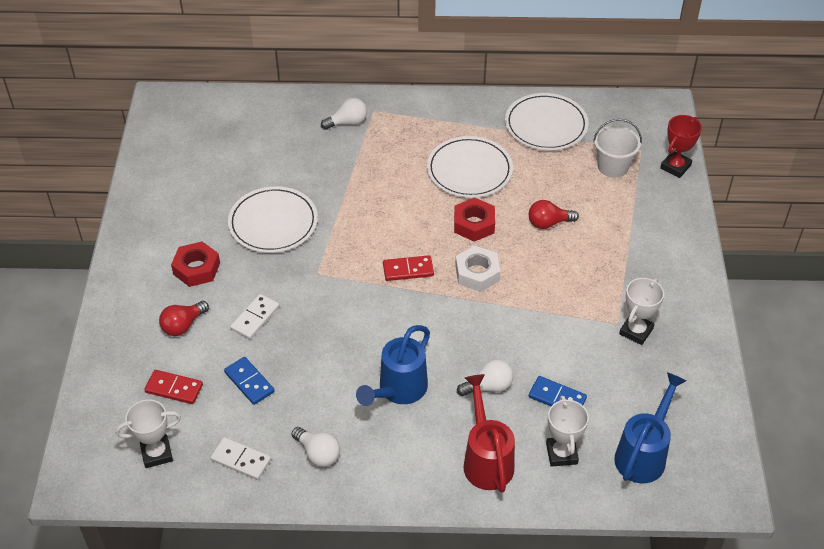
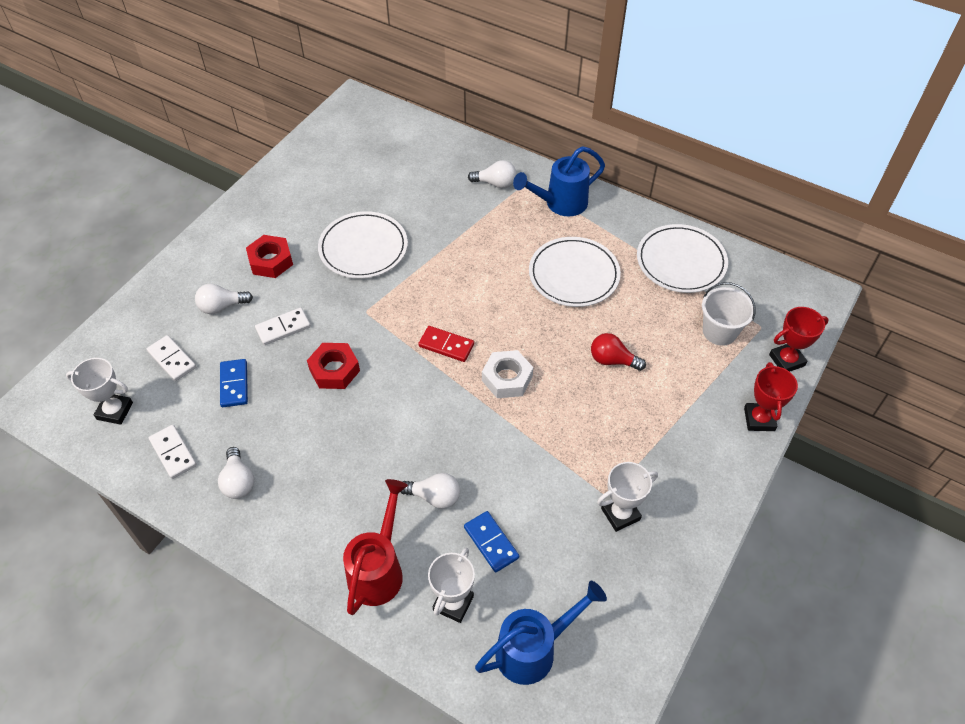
camera: 30 degrees right, 5 degrees up
(174, 388) = (172, 359): red domino -> white domino
(183, 325) = (222, 306): red light bulb -> white light bulb
(399, 390) = (352, 457): blue watering can -> blue watering can (561, 203)
(474, 224) = (539, 329): red nut -> red nut (334, 370)
(685, 218) = (759, 419): none -> red trophy

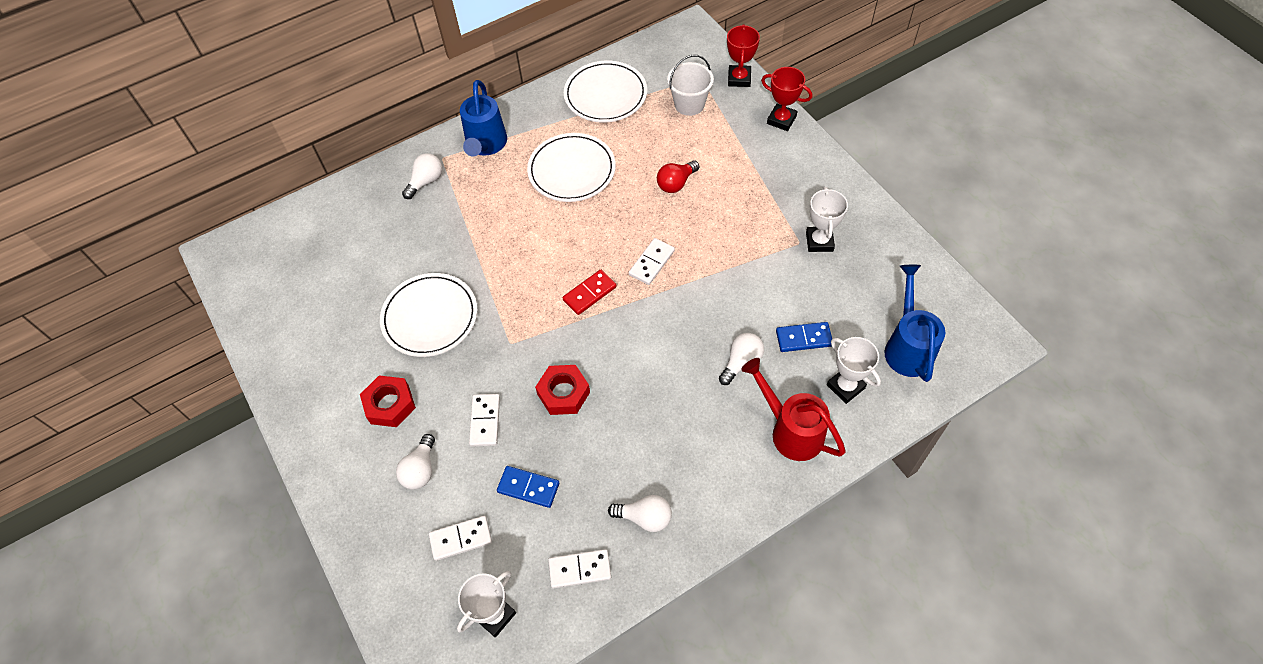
camera: 60 degrees left, 5 degrees up
(507, 378) = (652, 263): white nut -> white domino

